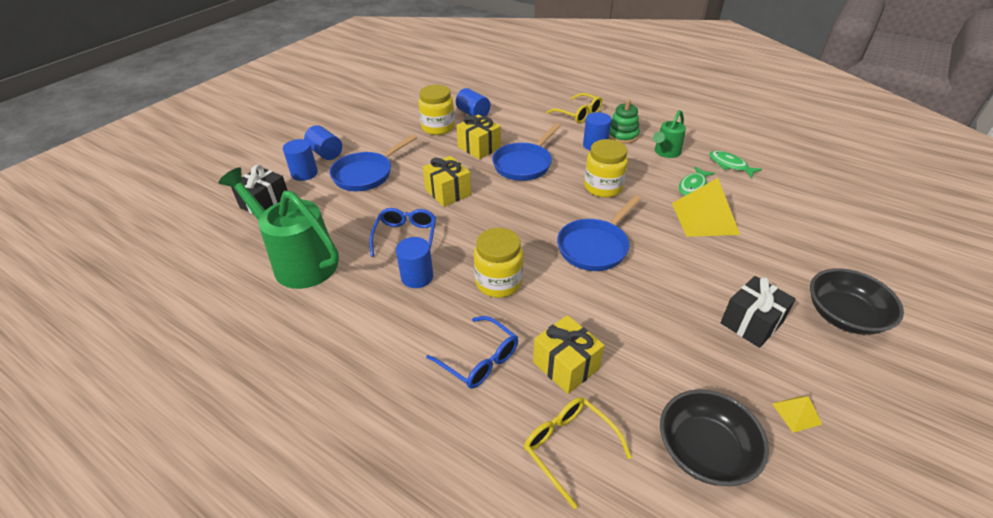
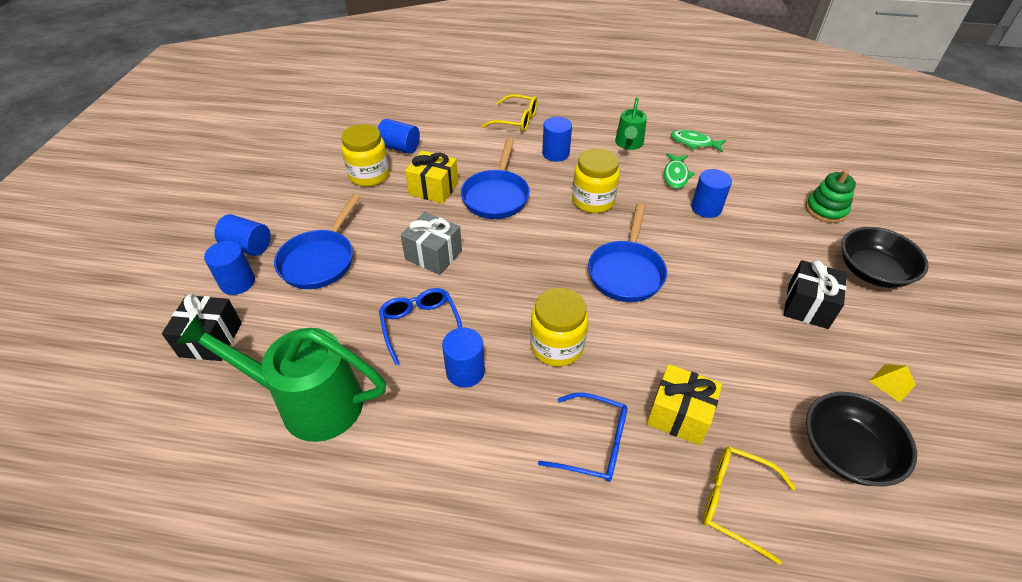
camera: 25 degrees left, 5 degrees up
(448, 192) = (433, 255): yellow gift -> grey gift
(622, 135) = (576, 135): green stacking toy -> green stacking toy (825, 210)
(704, 218) = (706, 208): yellow pyramid -> blue cylinder

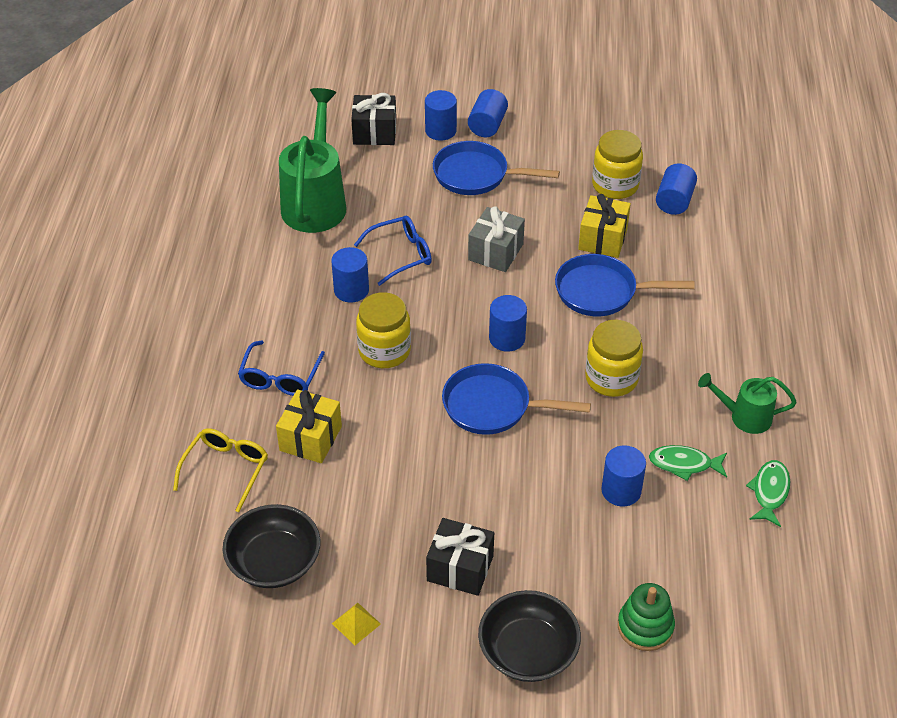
camera: 85 degrees right, 0 degrees up
(516, 120) = (766, 299): yellow glasses -> none
(555, 153) = (701, 341): blue cylinder -> blue cylinder (507, 338)

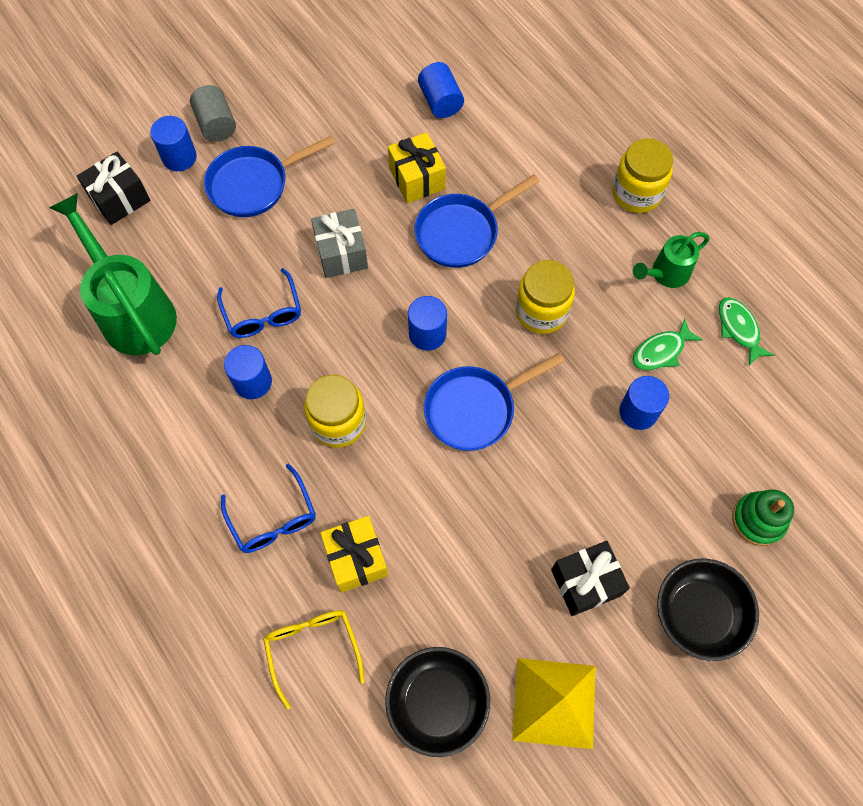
camera: 40 degrees left, 20 degrees up
(356, 623) = (554, 702): yellow pyramid -> yellow pyramid, size x2.21
(401, 255) = (263, 313): blue glasses -> blue glasses turned 135 degrees clockwise
(487, 125) = (216, 124): blue cylinder -> grey cylinder
(615, 185) = (380, 117): yellow jar -> yellow jar (636, 193)

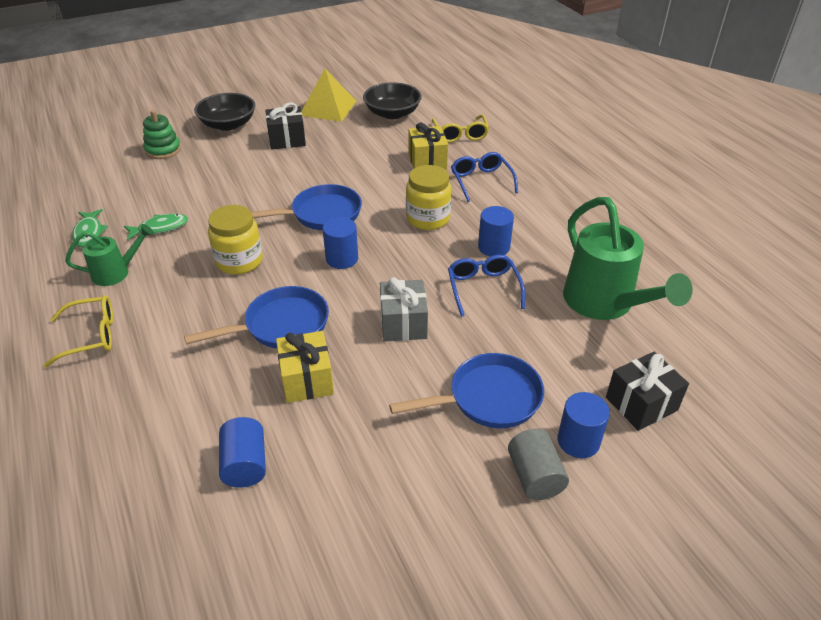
camera: 170 degrees left, 25 degrees down
(636, 193) = (91, 336): yellow jar -> yellow glasses
(638, 412) = (202, 200): blue cylinder -> none

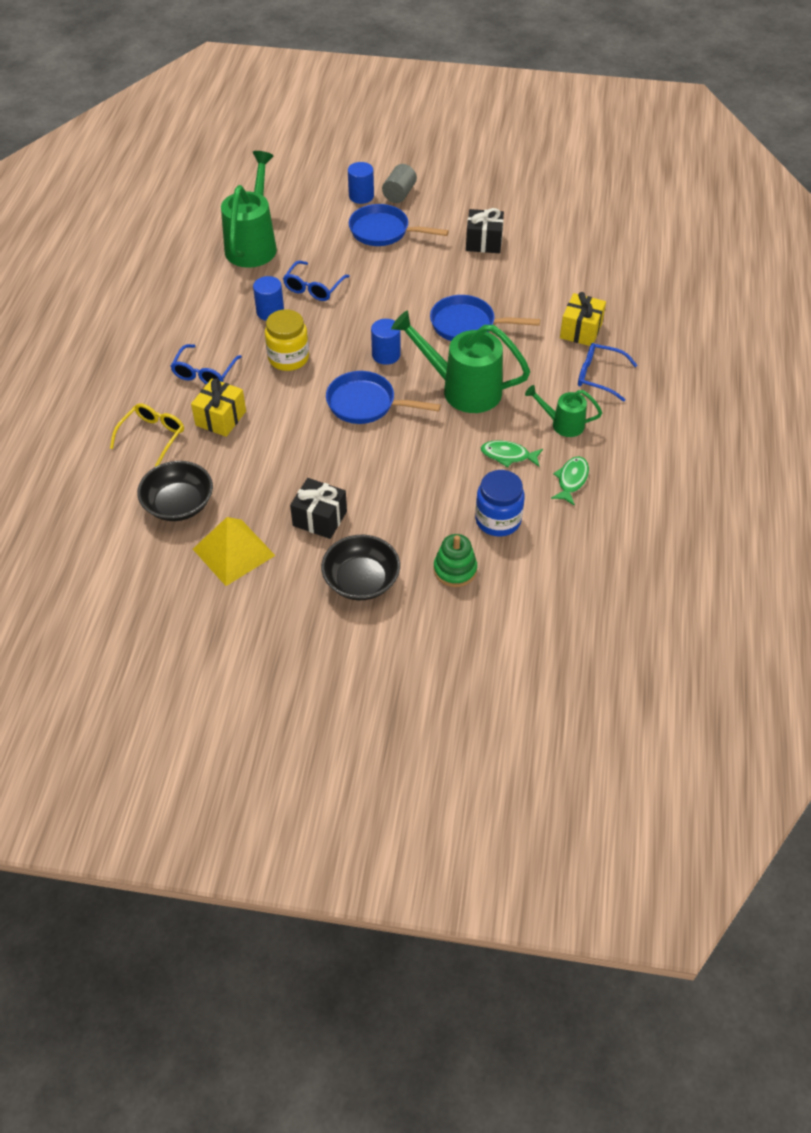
camera: 145 degrees left, 10 degrees up
(91, 336) = (599, 376): yellow glasses -> blue glasses
(145, 185) = (498, 520): none -> blue jar
(239, 261) = (463, 389): yellow jar -> green watering can
(245, 464) = (538, 260): blue cylinder -> none
(307, 379) = (475, 285): yellow gift -> yellow gift (580, 330)
(403, 323) = (388, 290): grey gift -> none
(641, 403) = (308, 195): black gift -> black gift (484, 242)

